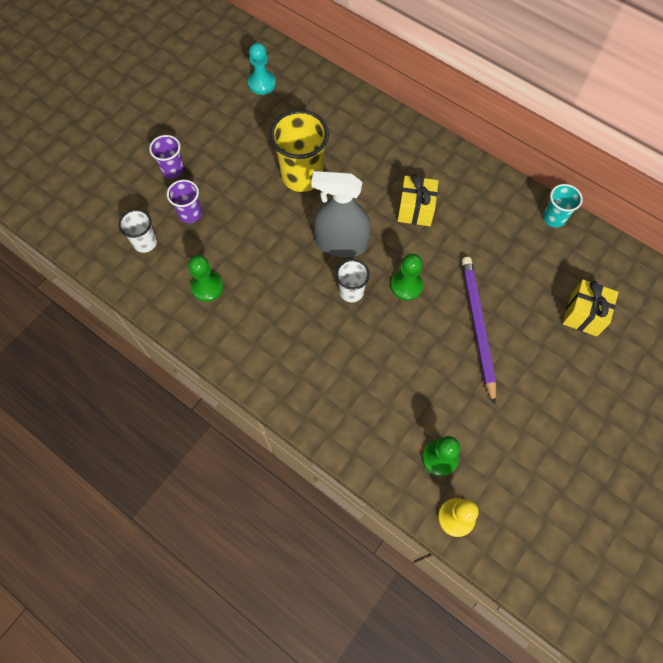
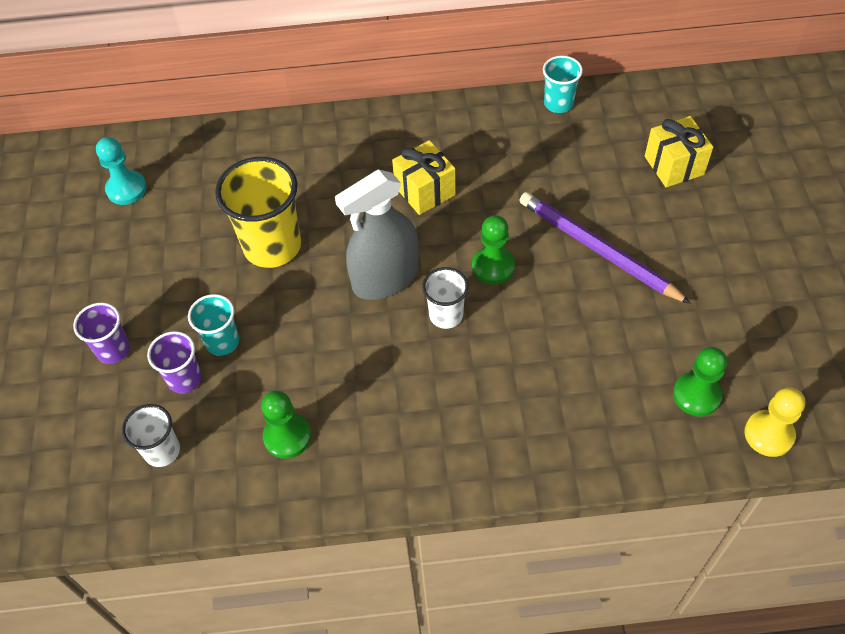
camera: 40 degrees left, 10 degrees down
(226, 209) = (222, 342): none -> turquoise cup

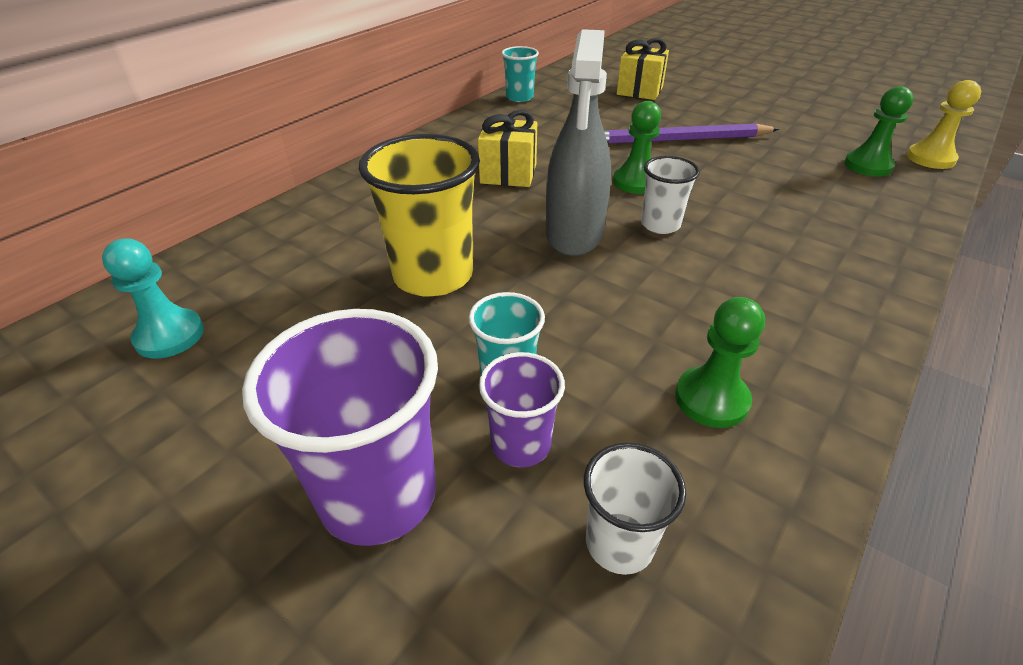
camera: 50 degrees left, 15 degrees down
(113, 350) = (378, 495): purple cup -> purple cup, size x1.82

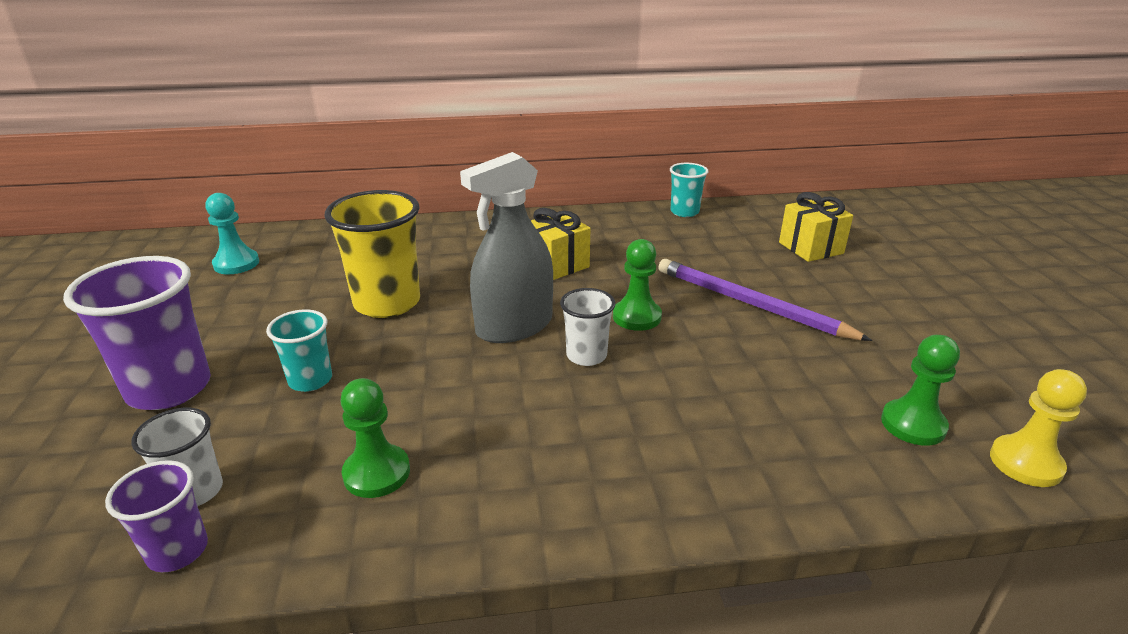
camera: 45 degrees right, 10 degrees down
(521, 444) = (252, 415): purple cup -> purple cup (178, 551)

